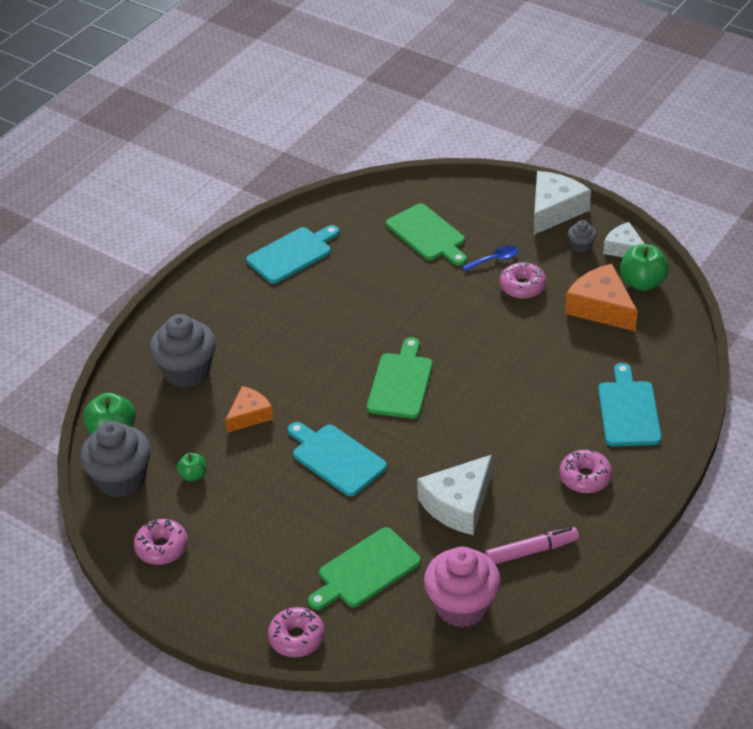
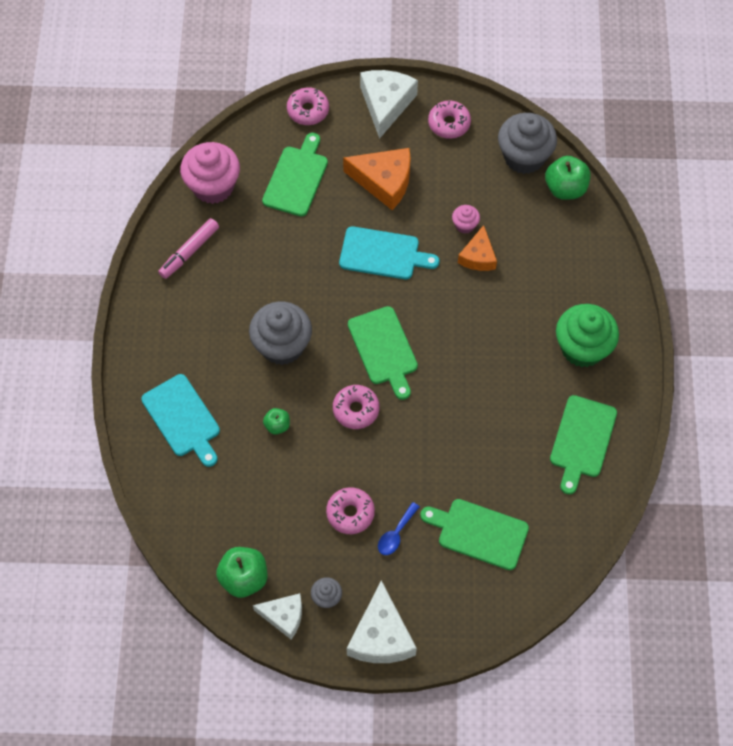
camera: 145 degrees right, 20 degrees up
(187, 371) = (561, 270): grey cupcake -> grey cupcake (282, 345)
(193, 475) = (475, 186): green apple -> green apple (277, 425)
(228, 310) = (582, 348): none -> green cupcake
(236, 446) = (465, 225): none -> pink cupcake
(292, 254) = (582, 440): turquoise cutting board -> green cutting board
(458, 504) = (265, 262): white cheese -> white cheese (386, 104)
(585, 477) = (184, 335): pink donut -> pink donut (356, 410)
(601, 307) = (265, 525): orange cheese -> orange cheese (384, 181)

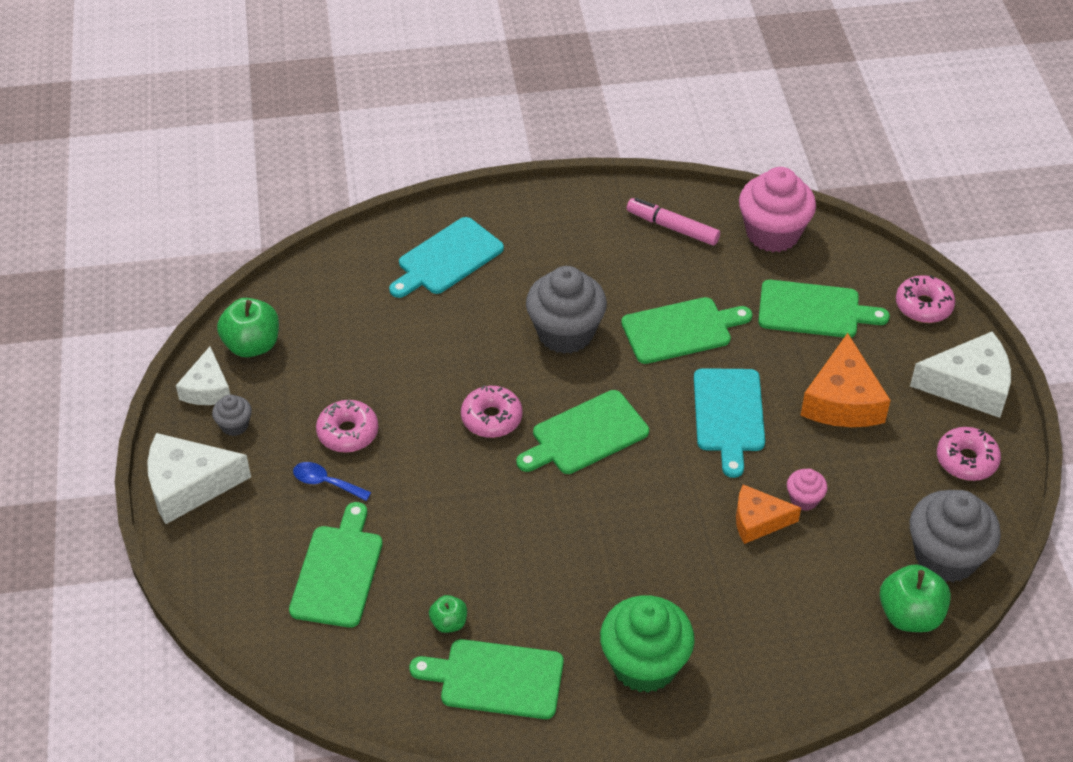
camera: 80 degrees right, 15 degrees down
(277, 425) = (454, 345): green apple -> green apple (449, 623)
(296, 267) = (681, 330): none -> green cutting board

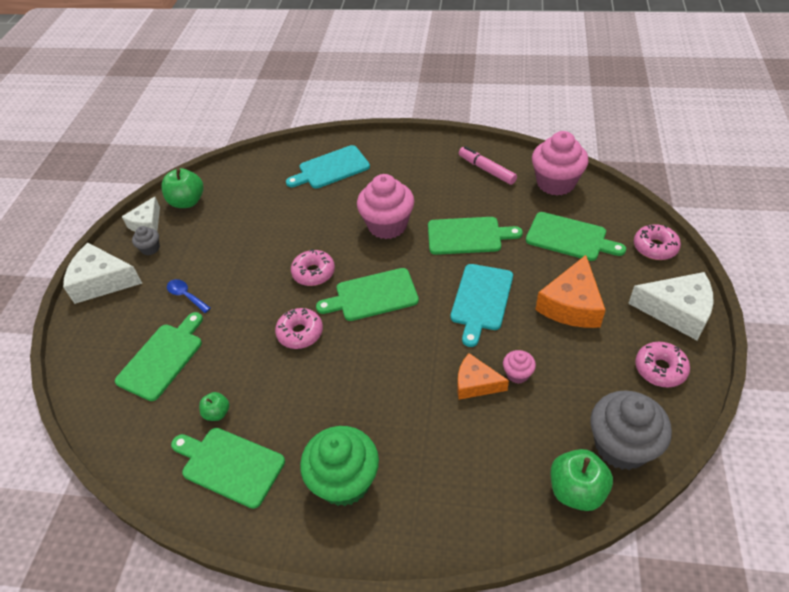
camera: 20 degrees right, 0 degrees up
(348, 433) = (216, 265): pink donut -> pink donut (300, 333)
(565, 333) = (387, 225): grey cupcake -> pink cupcake

